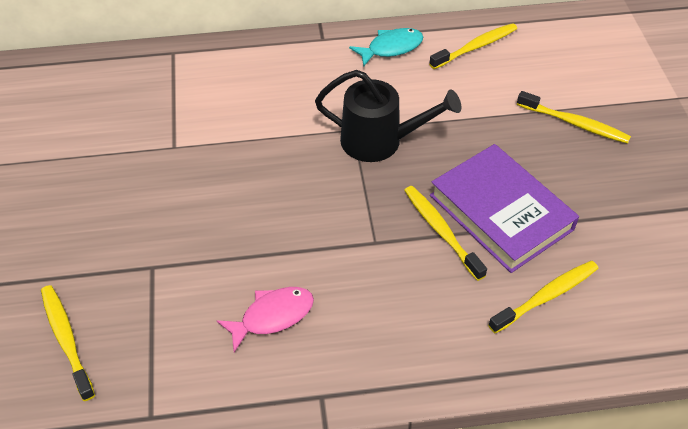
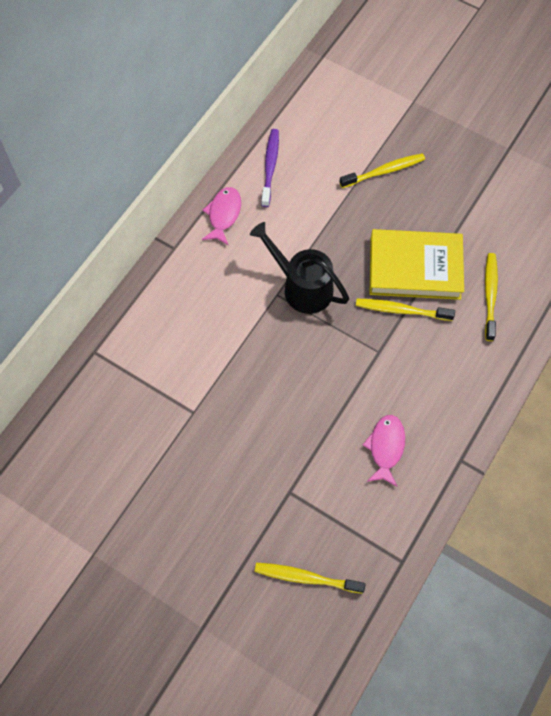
camera: 50 degrees left, 15 degrees up
(380, 141) = (301, 287): black watering can -> black watering can turned 105 degrees counterclockwise
(391, 48) = (223, 215): turquoise fish -> pink fish
(475, 47) = (270, 166): yellow toothbrush -> purple toothbrush
(501, 212) = (415, 268): purple book -> yellow book

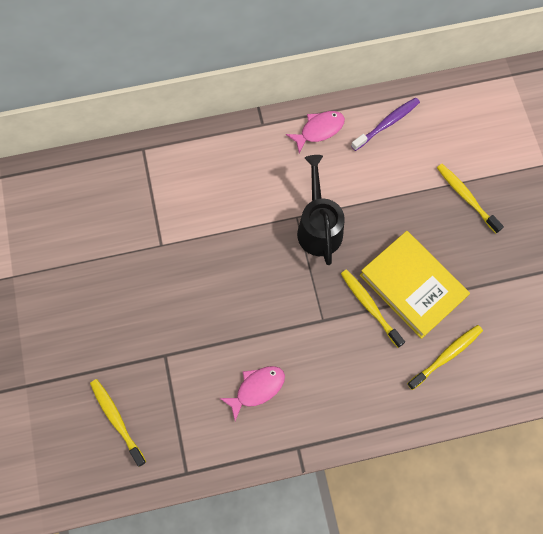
camera: 45 degrees right, 5 degrees up
(384, 171) = (466, 197): yellow toothbrush -> yellow toothbrush turned 150 degrees counterclockwise

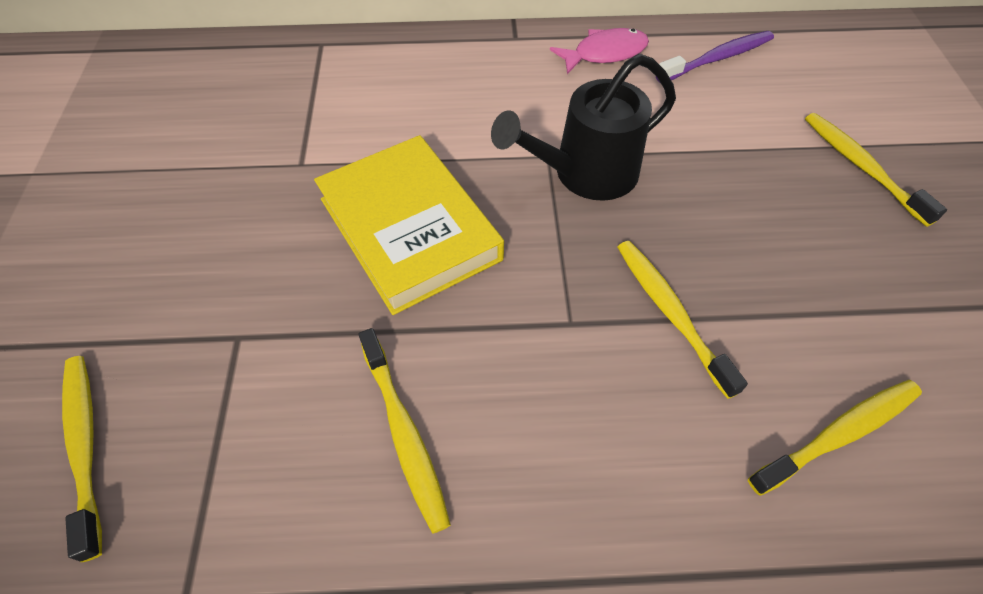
camera: 10 degrees right, 15 degrees down
(257, 389) = (404, 433): pink fish -> yellow toothbrush
(318, 227) = (585, 174): black watering can -> black watering can turned 120 degrees counterclockwise
(412, 286) = (760, 290): yellow book -> yellow book (409, 229)

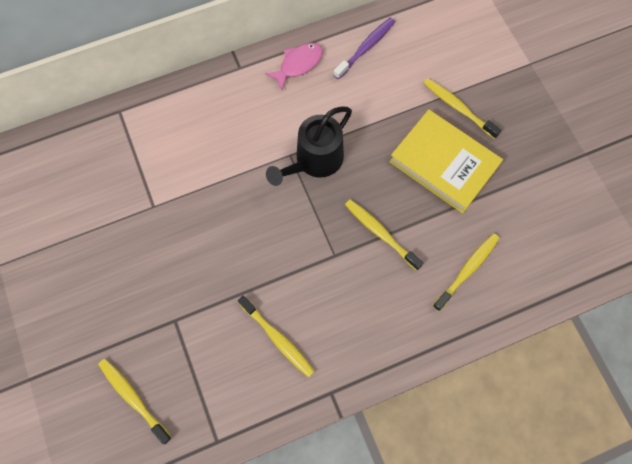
camera: 20 degrees left, 15 degrees up
(409, 229) = (233, 228): yellow book -> yellow book (443, 164)

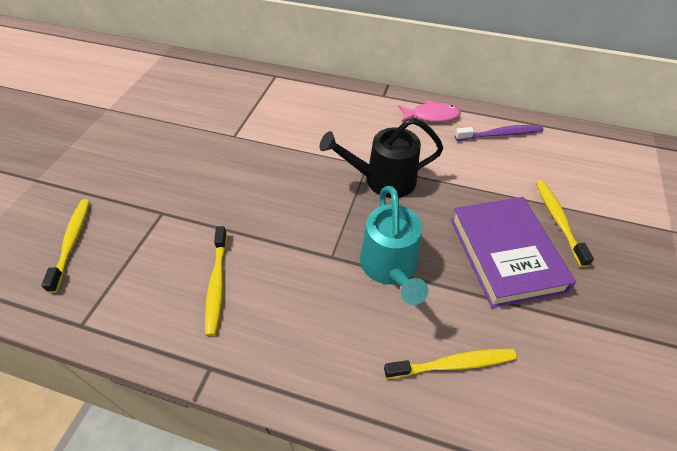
camera: 40 degrees right, 20 degrees down
(380, 233) = (390, 268): yellow toothbrush -> turquoise watering can
(443, 164) = (505, 254): yellow book -> purple book

